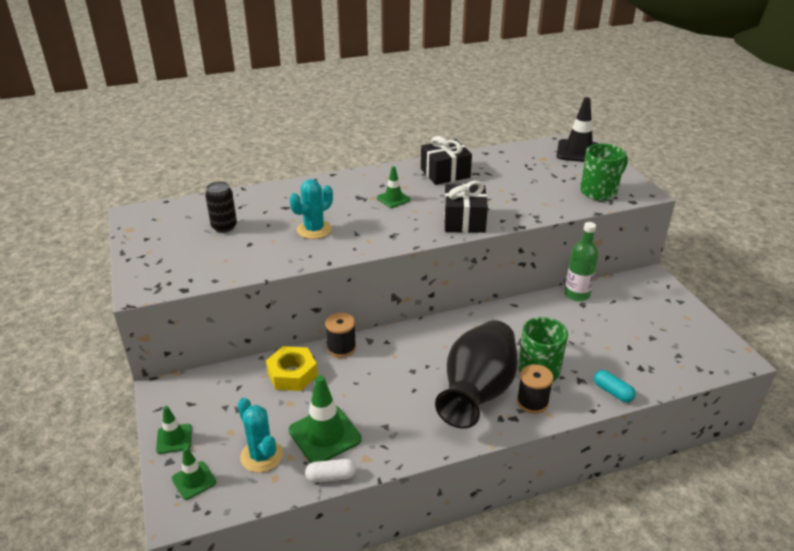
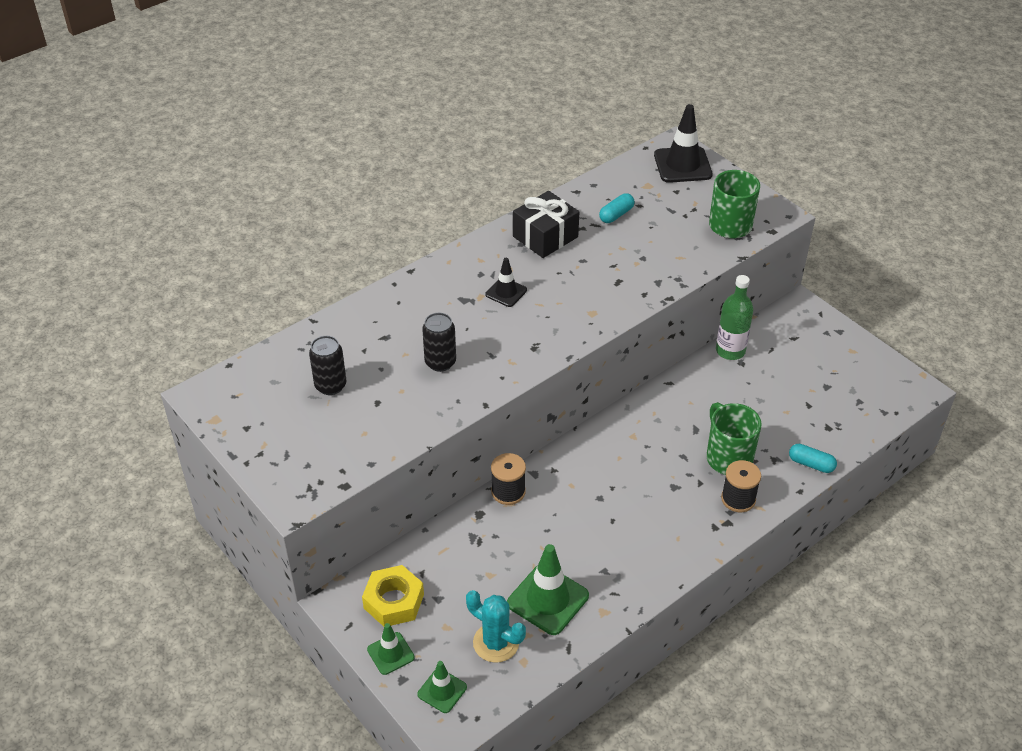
camera: 20 degrees left, 10 degrees up
(292, 374) = (472, 540): yellow nut -> yellow nut (393, 601)
(314, 230) = (440, 362): turquoise cactus -> black can
(331, 476) = (579, 642): white capsule -> none
(393, 199) = (506, 292): green traffic cone -> black traffic cone
(464, 220) = (603, 305): black gift -> none
(477, 392) = (678, 504): black vase -> none
(508, 170) = (616, 215): none -> turquoise capsule

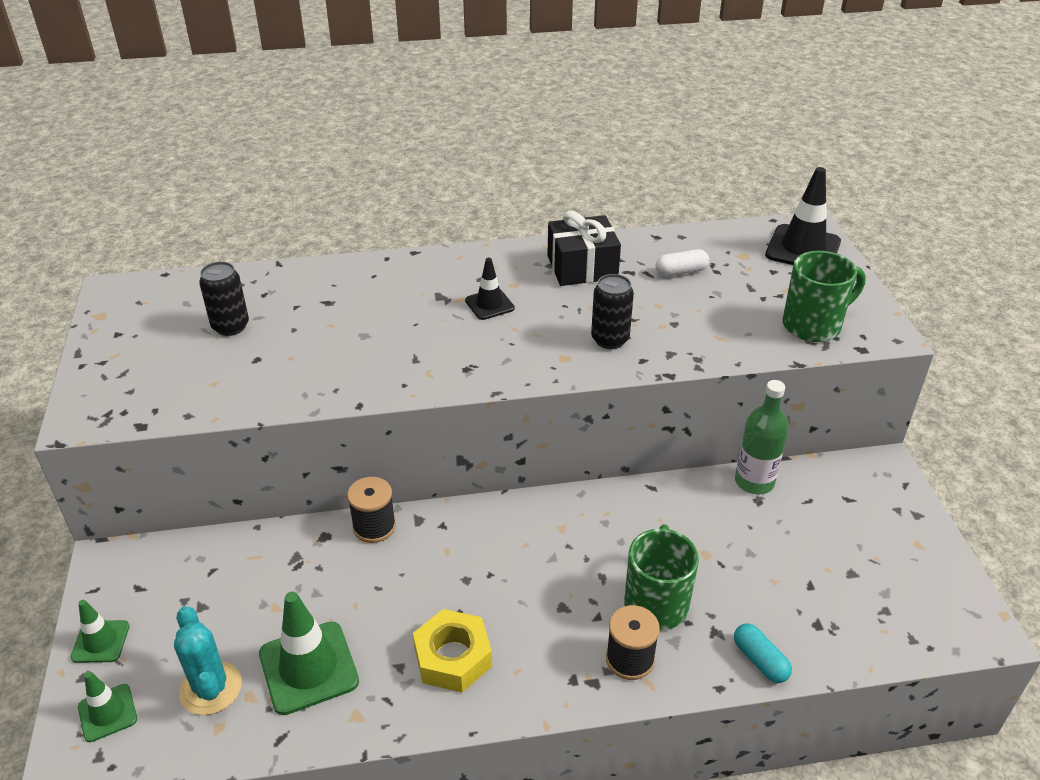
camera: 30 degrees right, 5 degrees down
(393, 601) = (157, 587): yellow nut -> yellow nut (453, 657)
(440, 362) = (356, 345): black can -> black can (610, 339)
(616, 215) = (681, 272): turquoise capsule -> white capsule

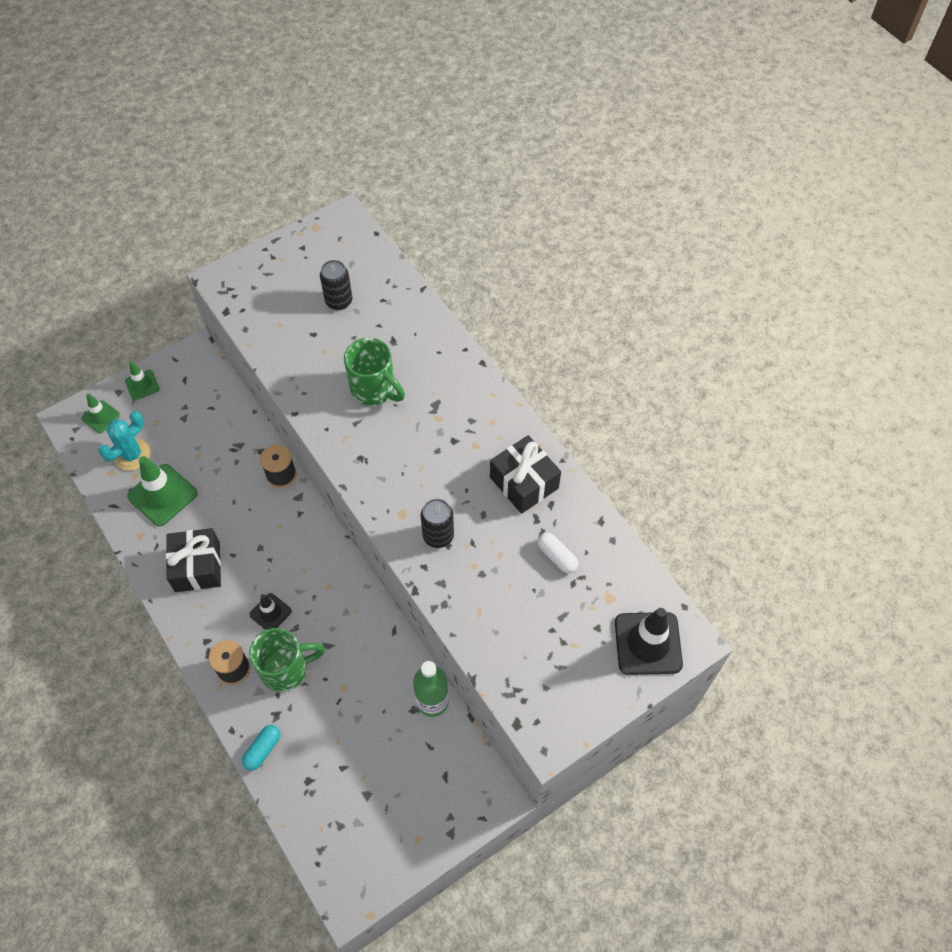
camera: 65 degrees right, 20 degrees up
(453, 657) = (197, 567): yellow nut -> black gift
(489, 304) = (441, 440): black traffic cone -> black traffic cone (270, 613)
(813, 325) = (531, 679): green mug -> green mug (374, 389)

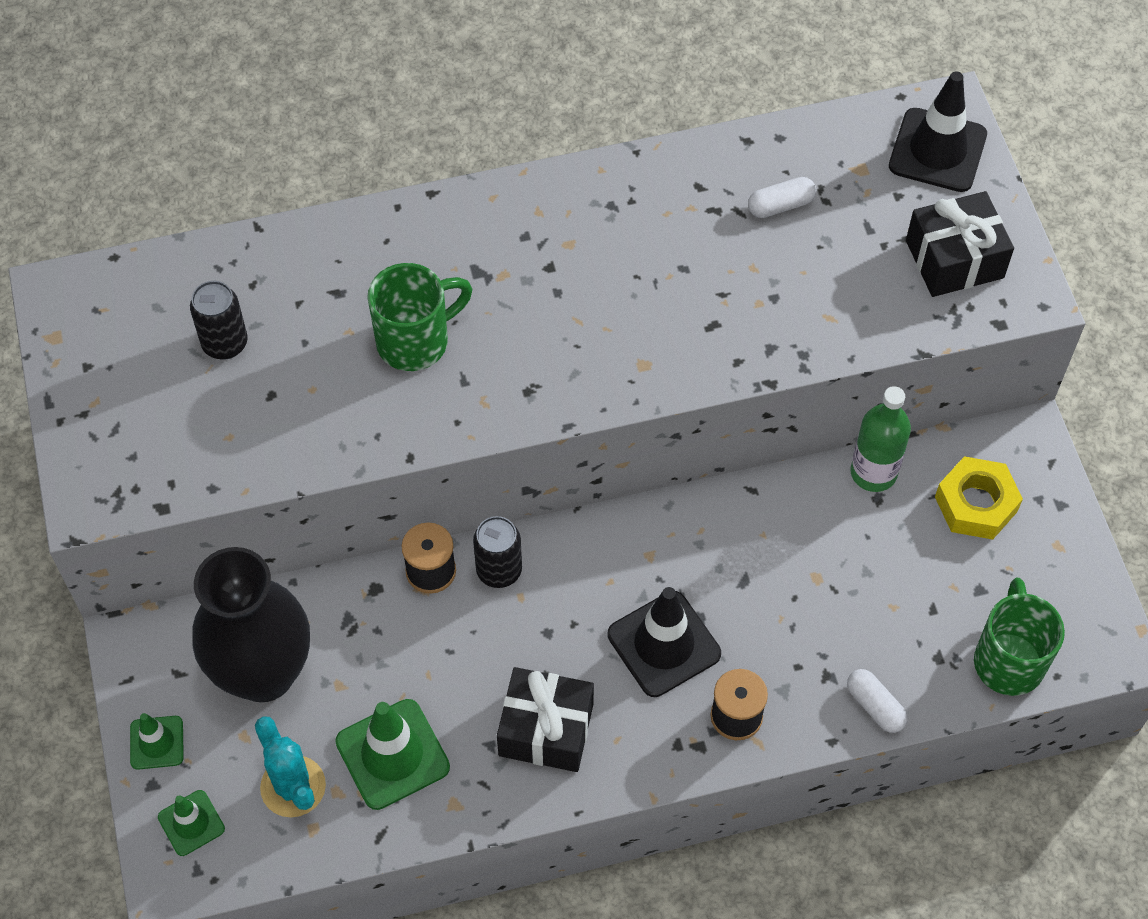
camera: 70 degrees left, 0 degrees up
(195, 417) = (263, 673): none -> black vase
(262, 749) = (875, 706): turquoise capsule -> white capsule
(270, 613) = (664, 644): black traffic cone -> black traffic cone, size x1.75
(286, 669) = (762, 645): green mug -> green mug (1009, 660)
(431, 775) = (976, 504): none -> yellow nut
(438, 536) = (696, 331): black can -> black can (499, 570)
(524, 482) = (653, 206): black gift -> black gift (954, 259)

